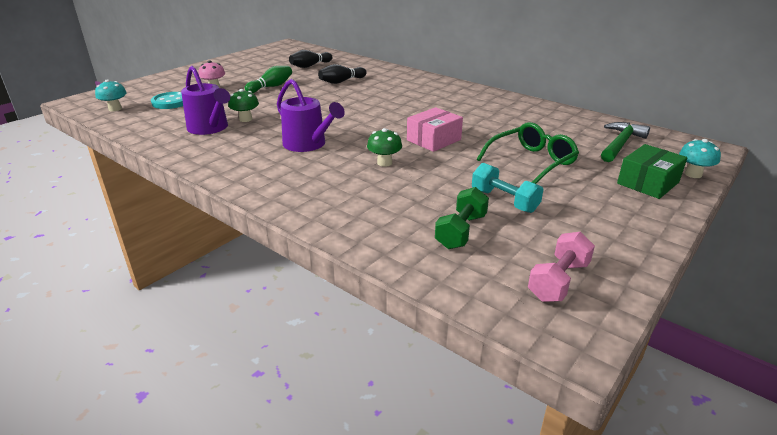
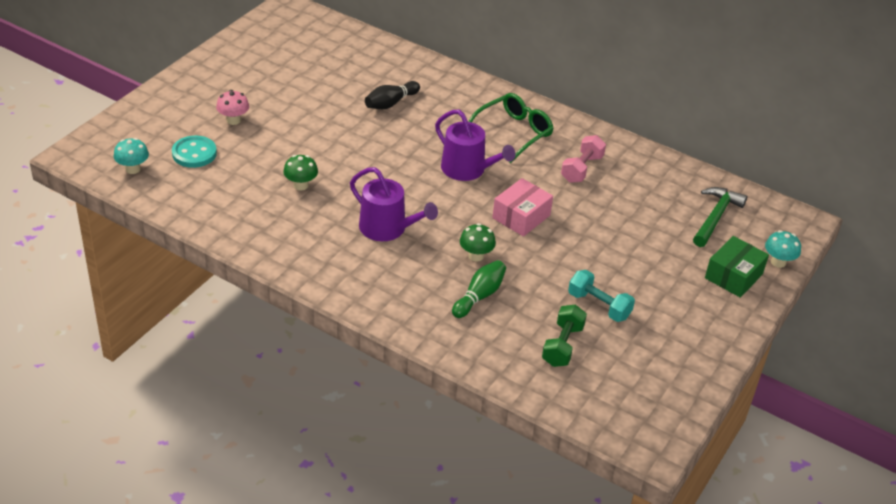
camera: 10 degrees left, 10 degrees up
(210, 128) = (266, 203): purple watering can -> purple watering can (467, 170)
(271, 87) = (305, 117): green bowling pin -> green bowling pin (479, 296)
(310, 66) = (339, 66): black bowling pin -> none
(531, 162) = (624, 249): green glasses -> green glasses (513, 133)
(558, 281) = (645, 395): pink dumbbell -> pink dumbbell (581, 169)

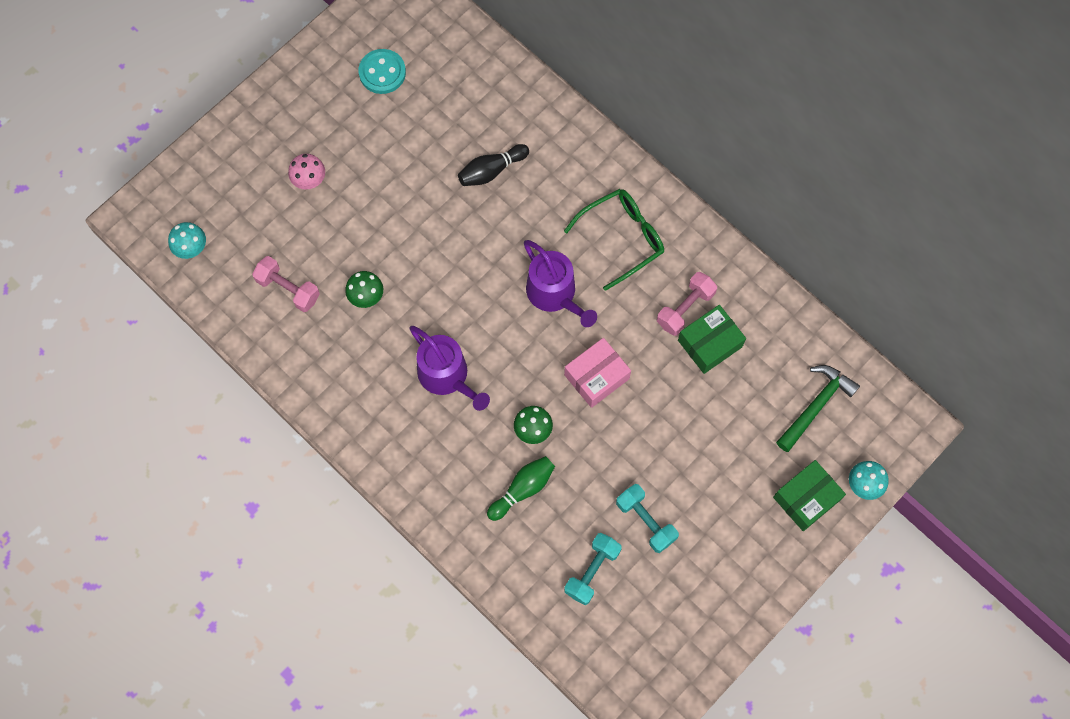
camera: 15 degrees right, 30 degrees up
(194, 153) = (259, 231): turquoise button -> turquoise button (382, 72)
(228, 187) = (288, 289): none -> pink dumbbell
(562, 345) = (592, 571): green dumbbell -> turquoise dumbbell
(610, 188) = (710, 343): none -> green box

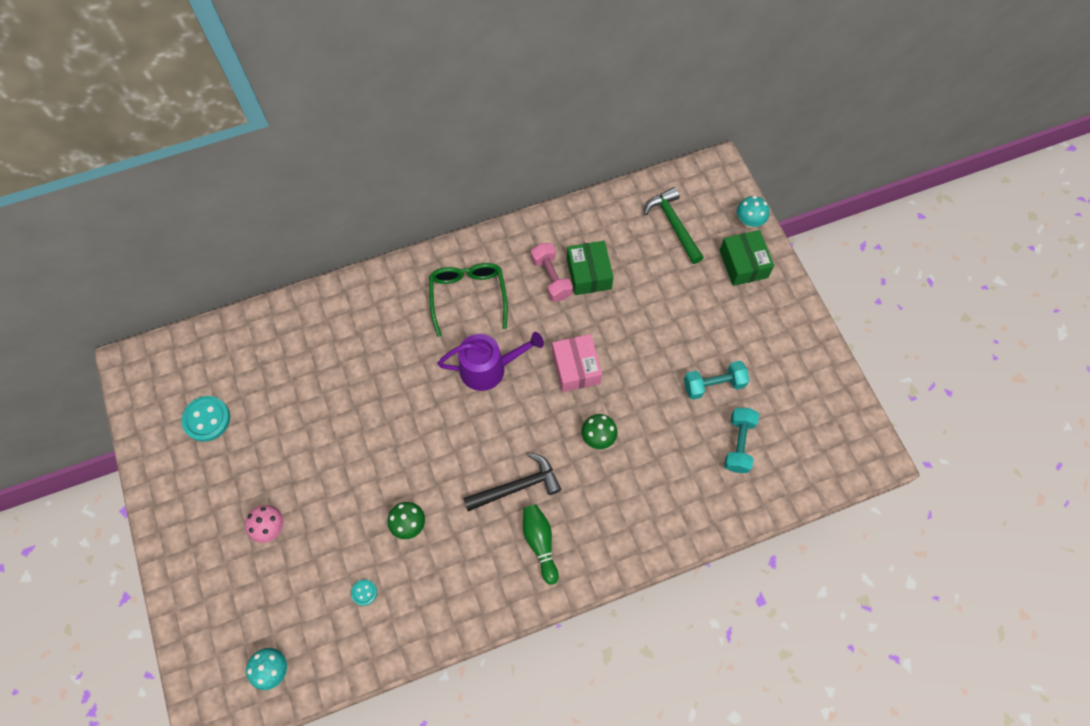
camera: 65 degrees left, 5 degrees down
(288, 289) = (364, 592): pink dumbbell -> turquoise button
(447, 376) = (517, 487): purple watering can -> black hammer
(491, 170) = (352, 369): black bowling pin -> none
(523, 489) = (646, 468): green bowling pin -> green bowling pin (540, 543)
(592, 571) = (738, 444): turquoise dumbbell -> turquoise dumbbell turned 45 degrees clockwise

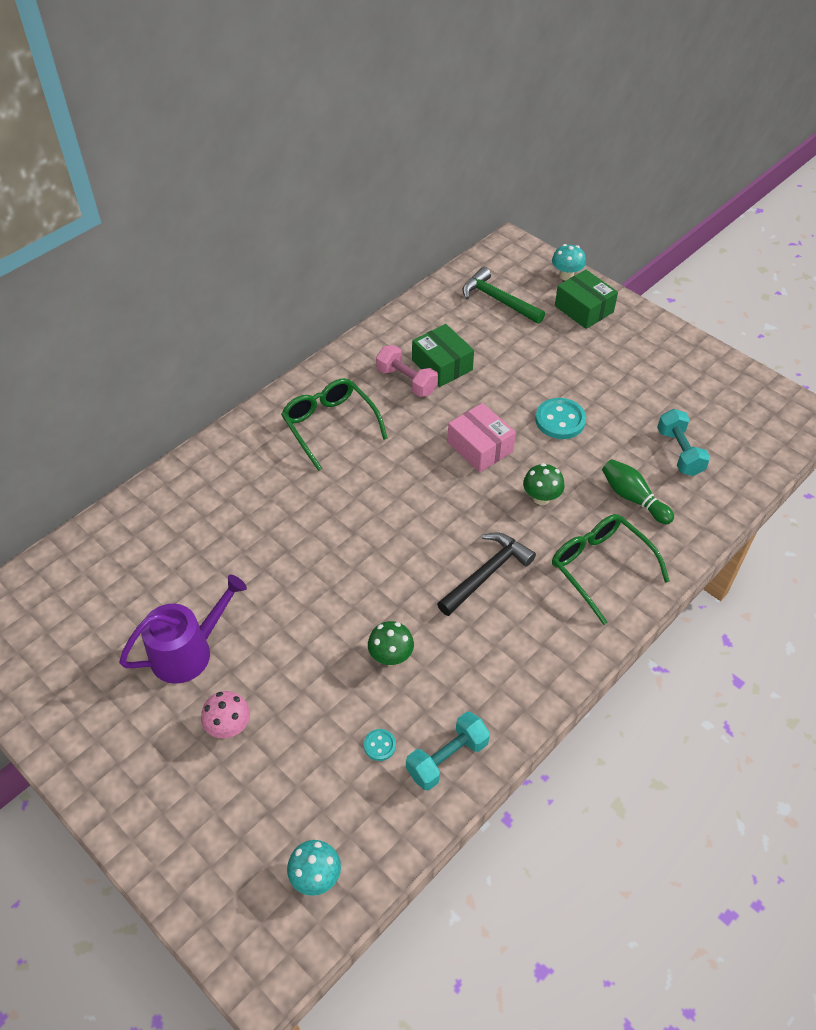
camera: 25 degrees left, 15 degrees down
(207, 419) = (90, 647): turquoise button -> turquoise button (560, 420)
(488, 368) = (390, 480): purple watering can -> purple watering can (188, 651)
(540, 543) = (543, 615): green bowling pin -> green bowling pin (633, 498)
(608, 521) = (600, 567): none -> green glasses
(713, 385) = (622, 413): turquoise dumbbell -> turquoise dumbbell (447, 758)

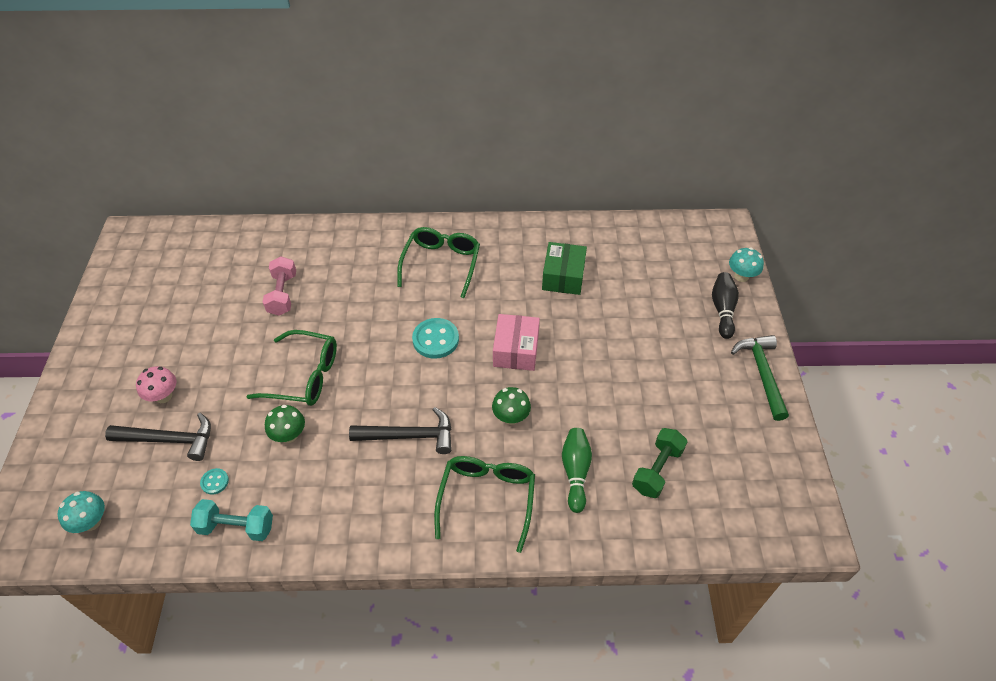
camera: 45 degrees right, 0 degrees up
(188, 651) = (200, 336): purple watering can -> none
(289, 753) = (169, 440): none -> black hammer
(337, 603) = (304, 376): none -> green glasses
(406, 381) = (525, 270): pink dumbbell -> pink dumbbell (283, 294)
(498, 300) = (663, 259): green hammer -> green hammer (762, 373)
(560, 420) = (596, 375): turquoise button -> turquoise button (435, 339)
(584, 309) = (722, 310): green box -> black bowling pin
(679, 452) = (657, 470): turquoise dumbbell -> green dumbbell

